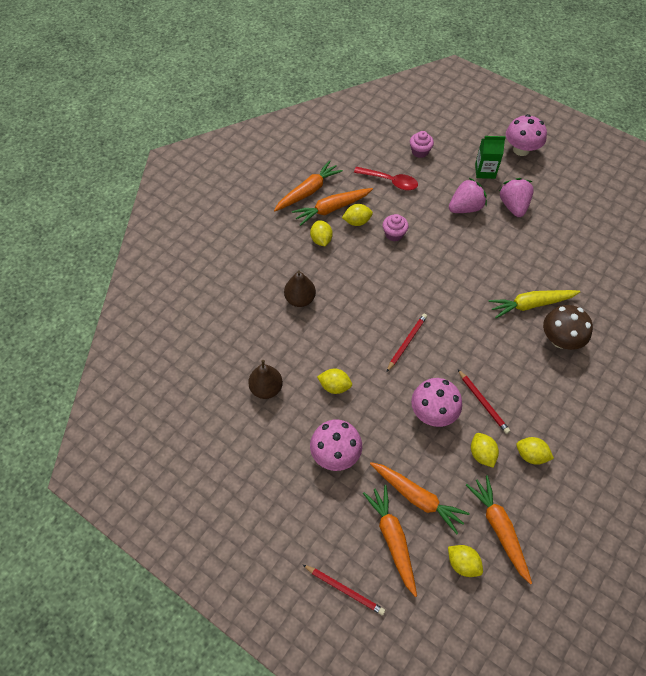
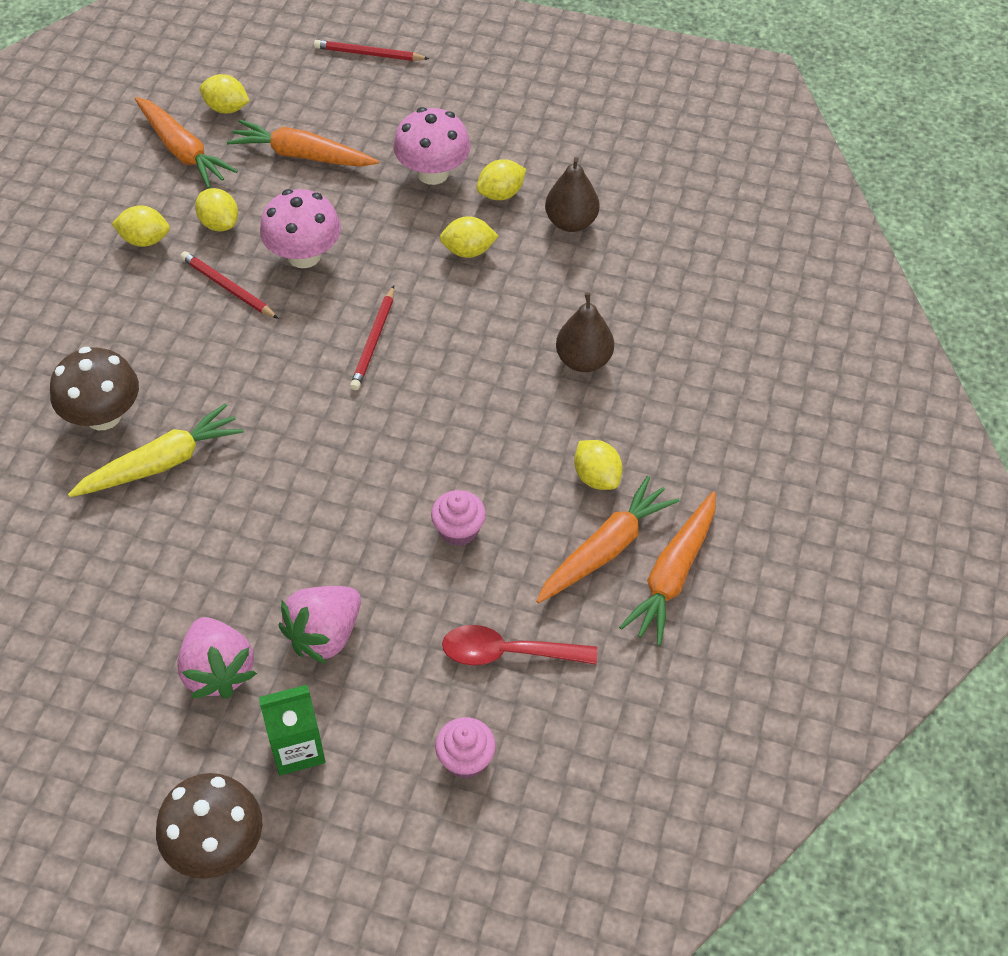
camera: 160 degrees right, 5 degrees down
(357, 221) = (543, 535): yellow lemon -> yellow lemon (501, 194)
(392, 539) = (323, 109): orange carrot -> none
(521, 149) = (216, 845): pink mushroom -> brown mushroom

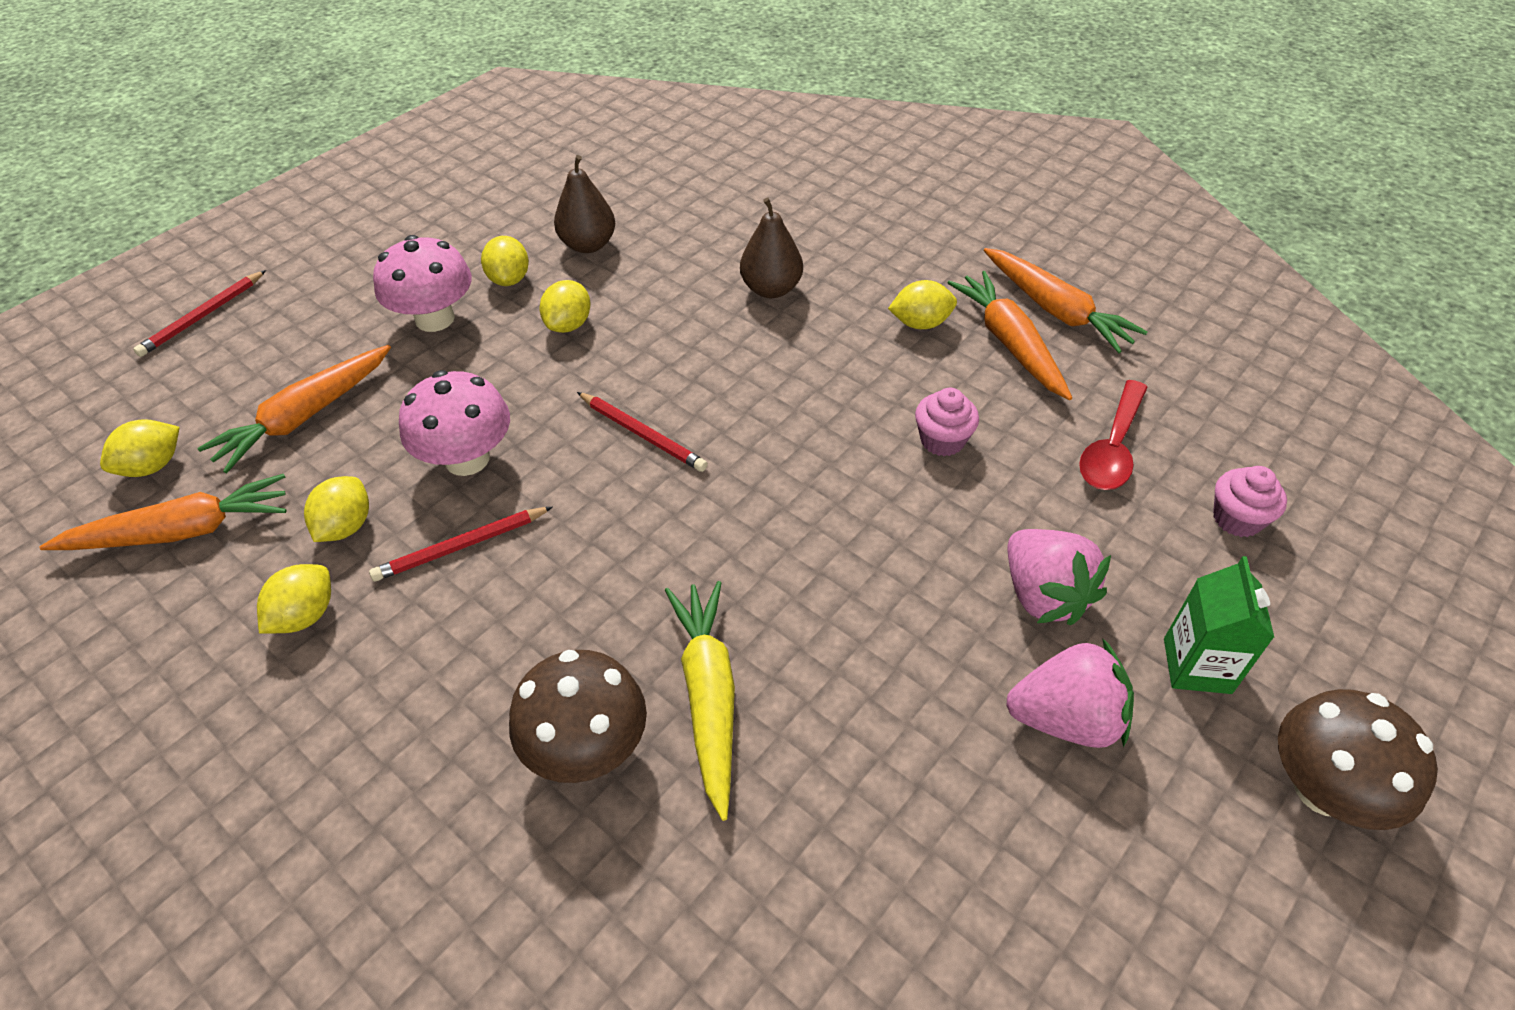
camera: 65 degrees left, 5 degrees down
(219, 223) = (346, 526): yellow lemon -> yellow lemon turned 60 degrees counterclockwise

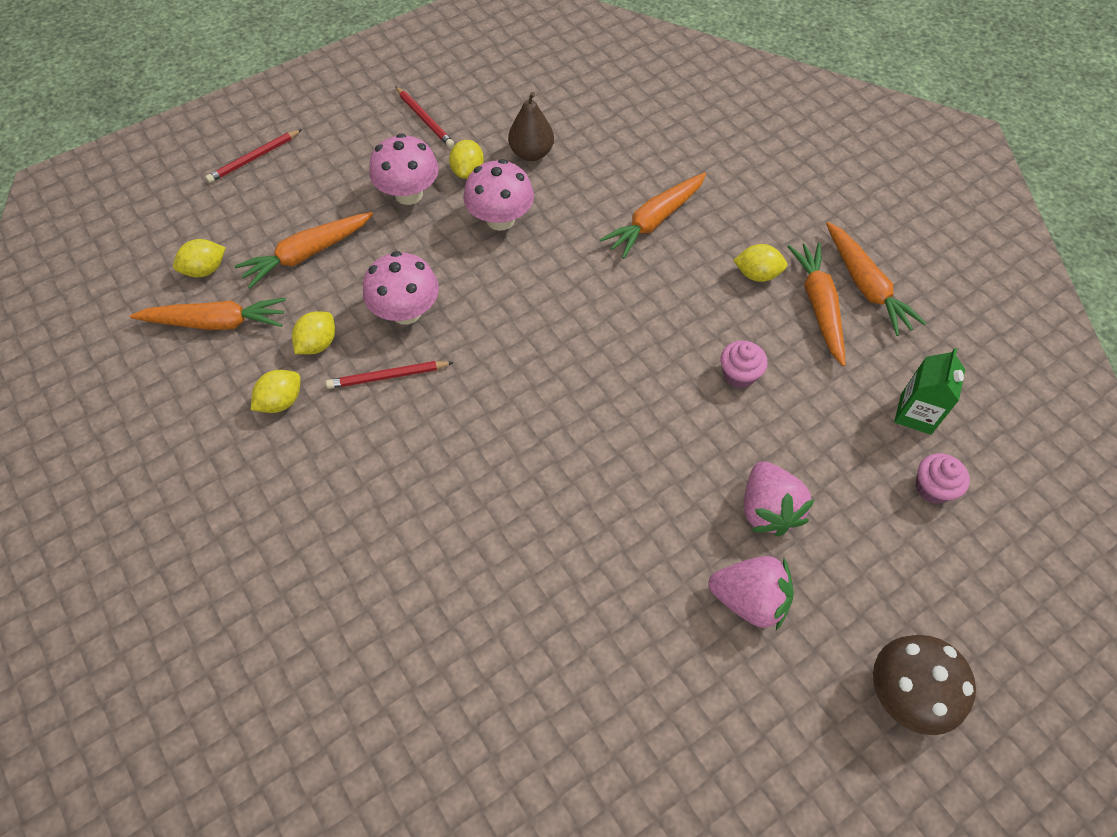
camera: 15 degrees right, 10 degrees up
(569, 325) = (500, 219): yellow lemon -> pink mushroom
(587, 747) = (434, 536): brown mushroom -> none
(642, 434) = (528, 320): red pencil -> red pencil (424, 119)
(708, 697) = (519, 522): yellow carrot -> none
(771, 289) = (655, 220): brown pear -> orange carrot
(1112, 448) = (862, 410): red spoon -> none
(1197, 665) = (855, 587): green carton -> green carton (915, 414)

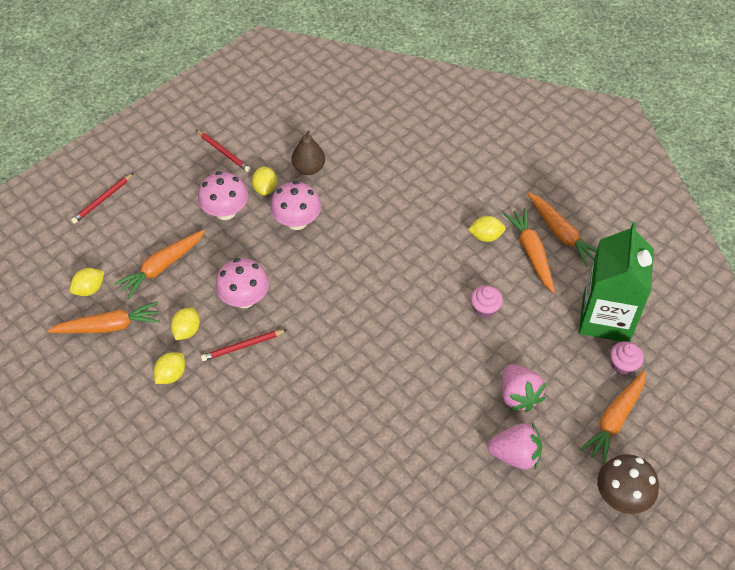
camera: 10 degrees left, 5 degrees down
(655, 220) = (407, 207): orange carrot -> orange carrot (615, 419)
(915, 414) = (606, 317): green carton -> green carton, size x2.00

